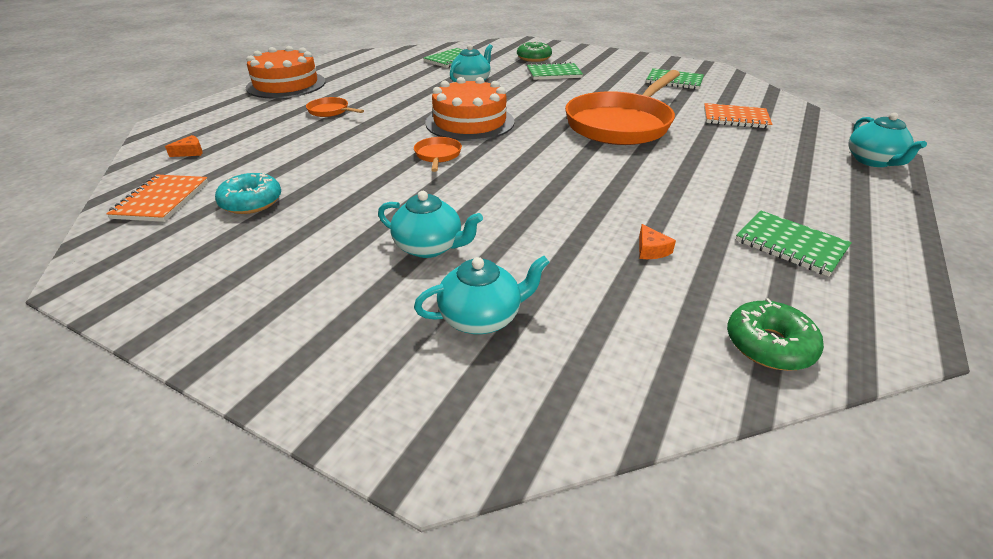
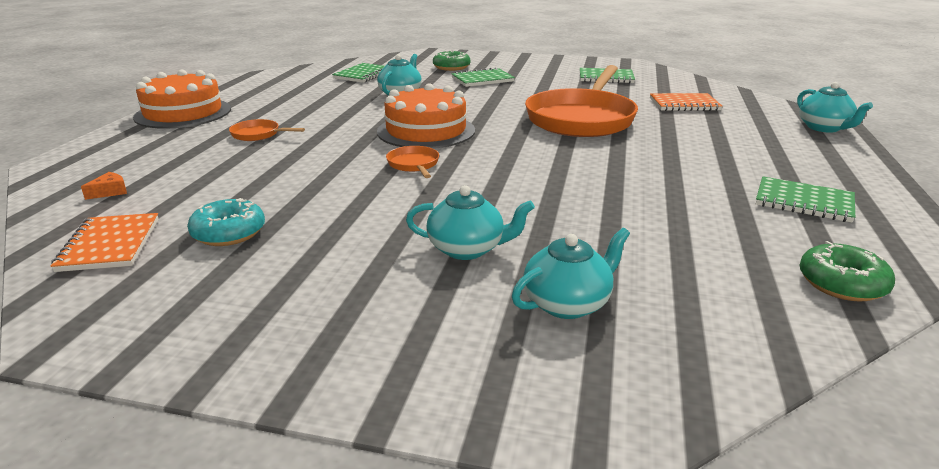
camera: 15 degrees left, 10 degrees down
(651, 250) = (686, 222): orange cheese -> none

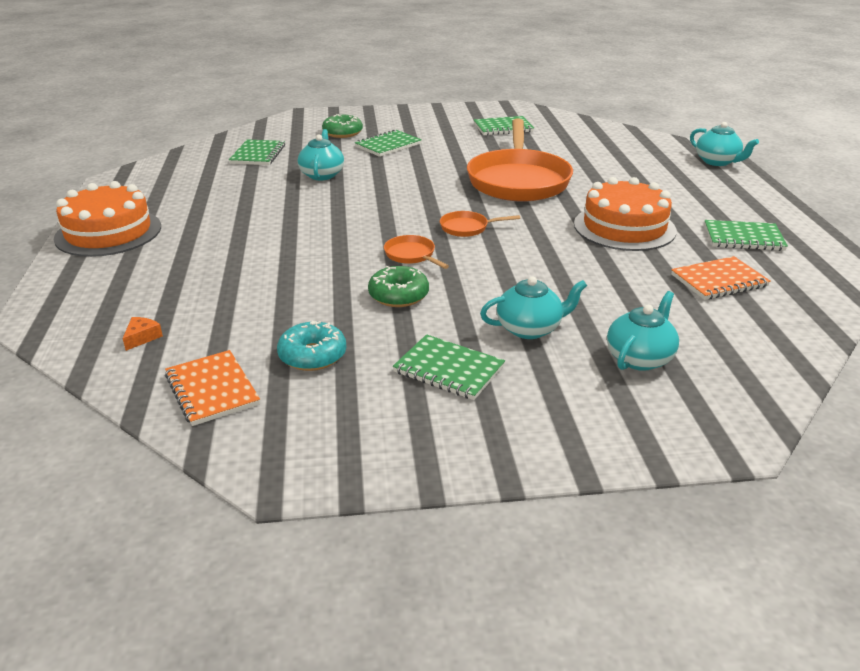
camera: 20 degrees left, 5 degrees up
(258, 134) = (224, 246): orange pan -> orange pan (467, 228)
(342, 272) = (449, 369): none -> green notebook
(426, 131) = (388, 216): orange cake -> orange cake (624, 227)
(684, 104) = (593, 151): orange notebook -> orange notebook (719, 281)
(842, 284) = (805, 303): green donut -> green donut (398, 295)

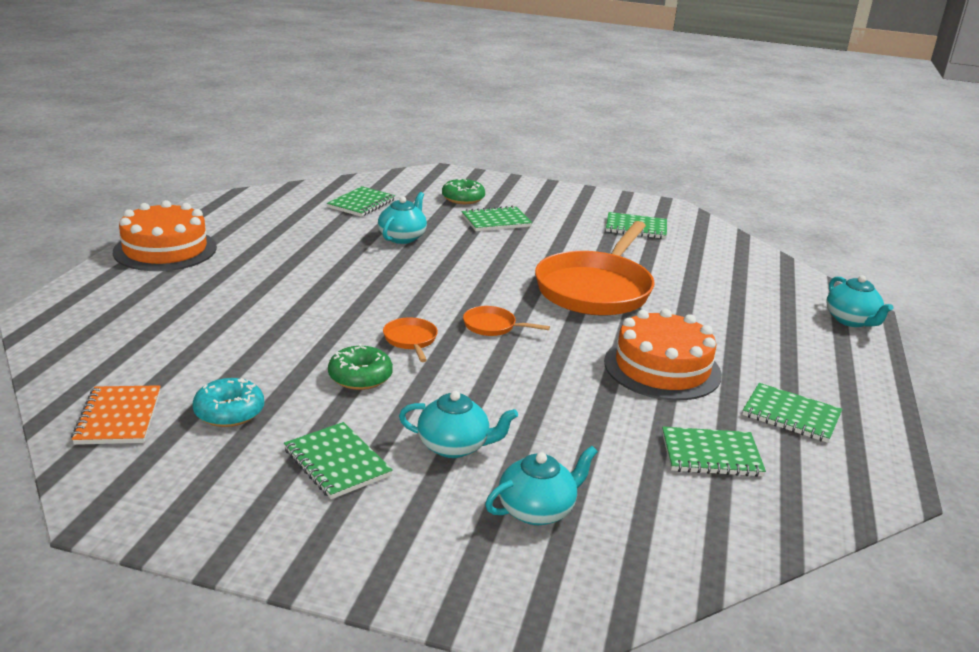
camera: 20 degrees right, 5 degrees down
(142, 337) = (106, 353): orange cheese -> none
(719, 281) = (711, 454): orange notebook -> green notebook

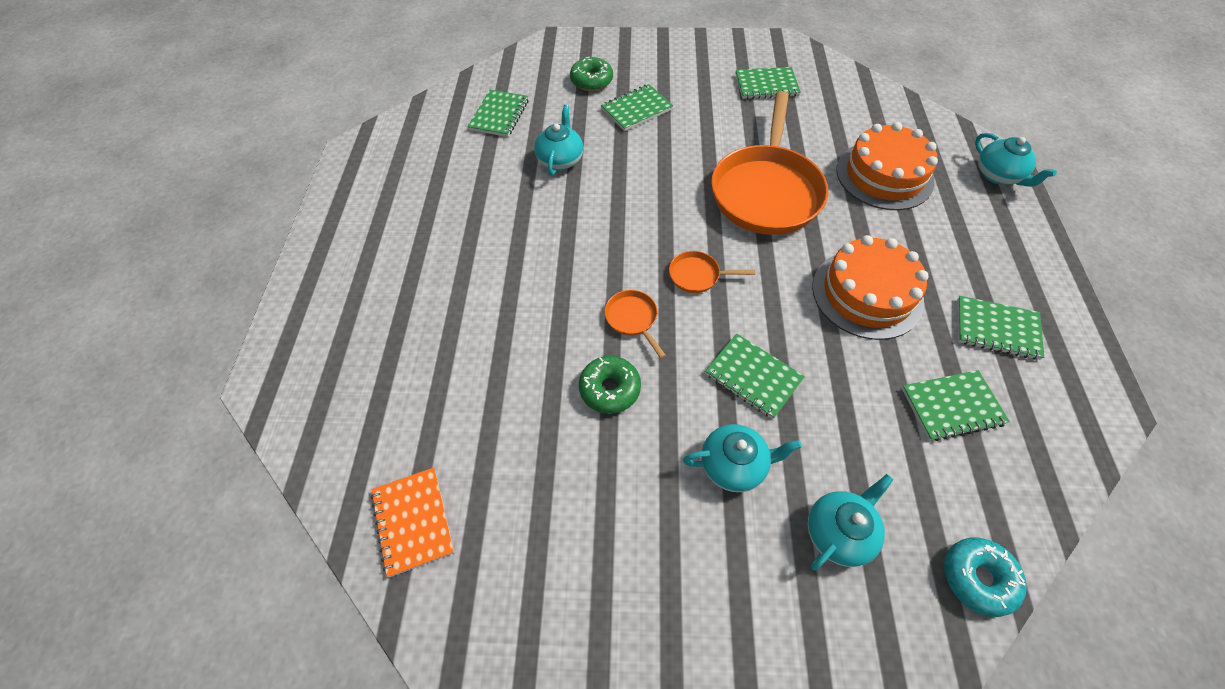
camera: 10 degrees left, 30 degrees up
(165, 249) = (340, 243): orange cake -> orange cake (884, 175)
(229, 412) = (513, 480): turquoise donut -> turquoise donut (977, 578)
(337, 463) = (641, 523): green notebook -> green notebook (753, 377)

